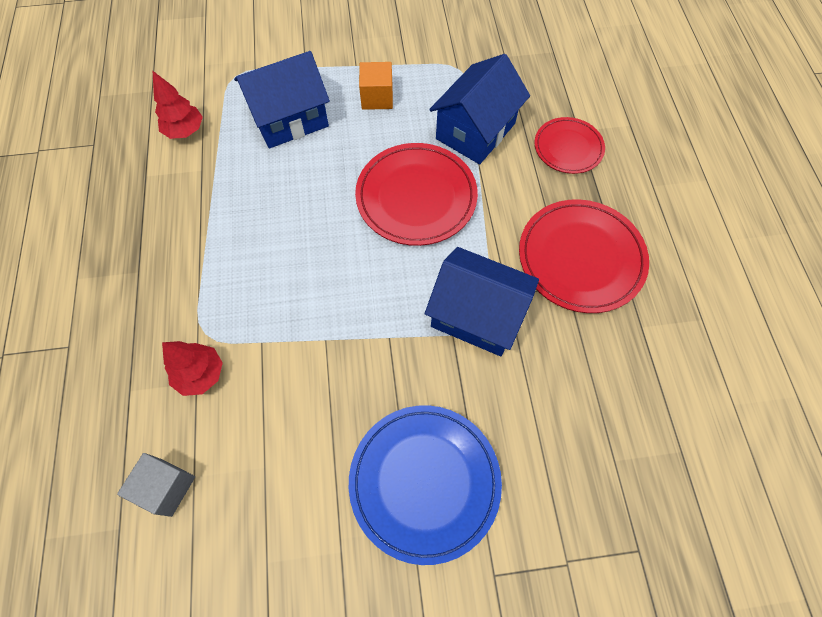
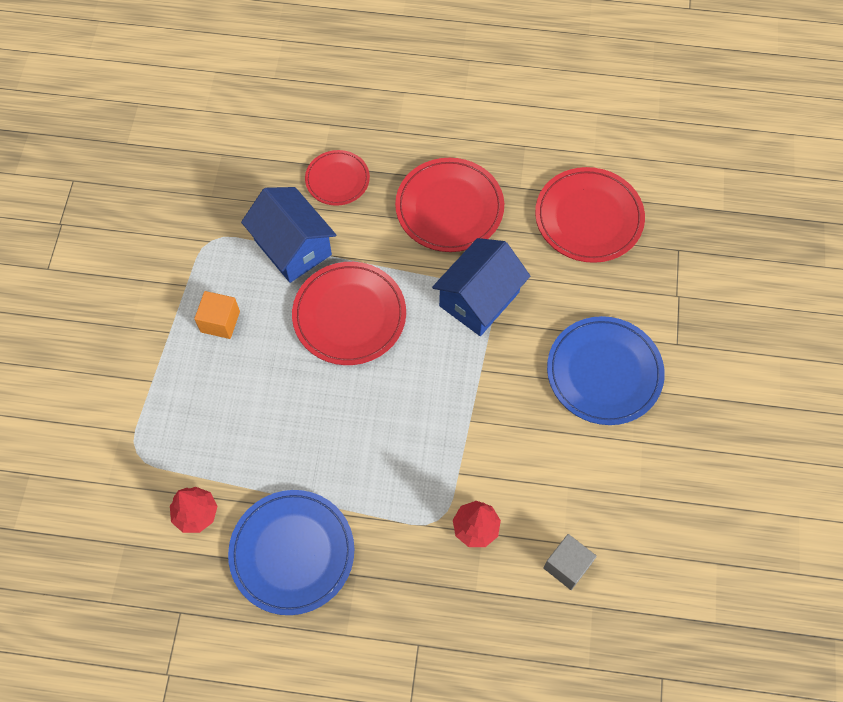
camera: 75 degrees left, 0 degrees up
(155, 213) = (292, 553): none -> blue plate
(289, 119) = (217, 408): blue house -> none
(636, 417) = (588, 217): none -> red plate

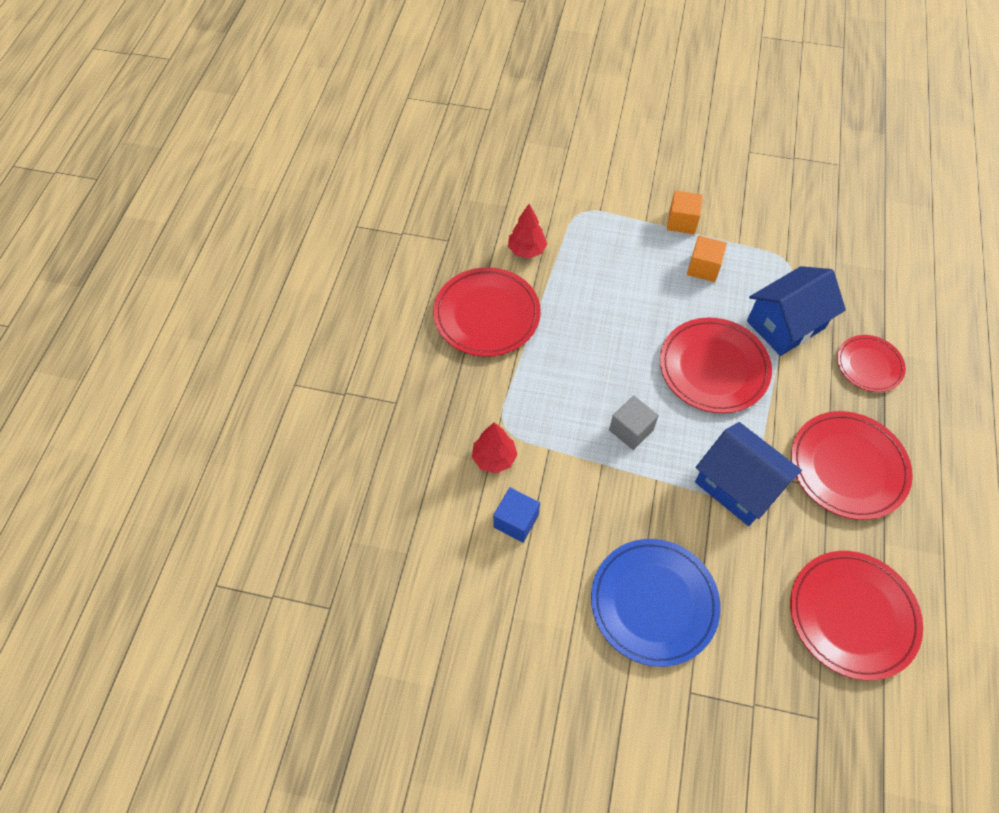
camera: 95 degrees right, 5 degrees down
(154, 342) = (681, 222): none -> orange cube
(292, 553) = (487, 315): blue plate -> red plate
(542, 500) = (516, 521): none -> blue cube
(567, 565) = (449, 535): grey cube -> grey cube (631, 430)

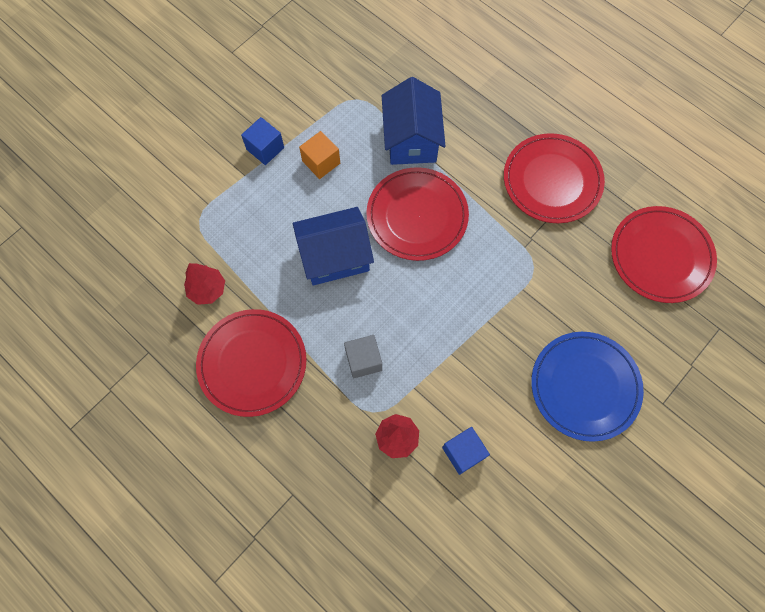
camera: 60 degrees left, 10 degrees up
(631, 430) = (434, 313): grey cube -> grey cube (363, 360)
(681, 222) = (265, 148): orange cube -> blue cube
(738, 485) = (525, 265): blue house -> blue house (335, 256)
(869, 365) = (480, 108): red plate -> none

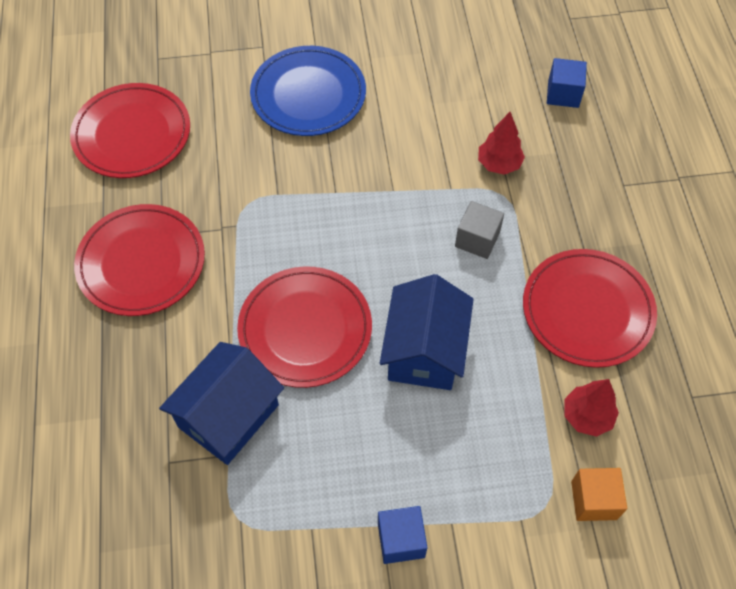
camera: 140 degrees left, 10 degrees down
(321, 162) = (351, 468): orange cube -> orange cube (594, 500)
(335, 256) = (424, 351): blue house -> blue house turned 75 degrees clockwise
(463, 452) = (452, 119): blue cube -> blue cube (563, 94)

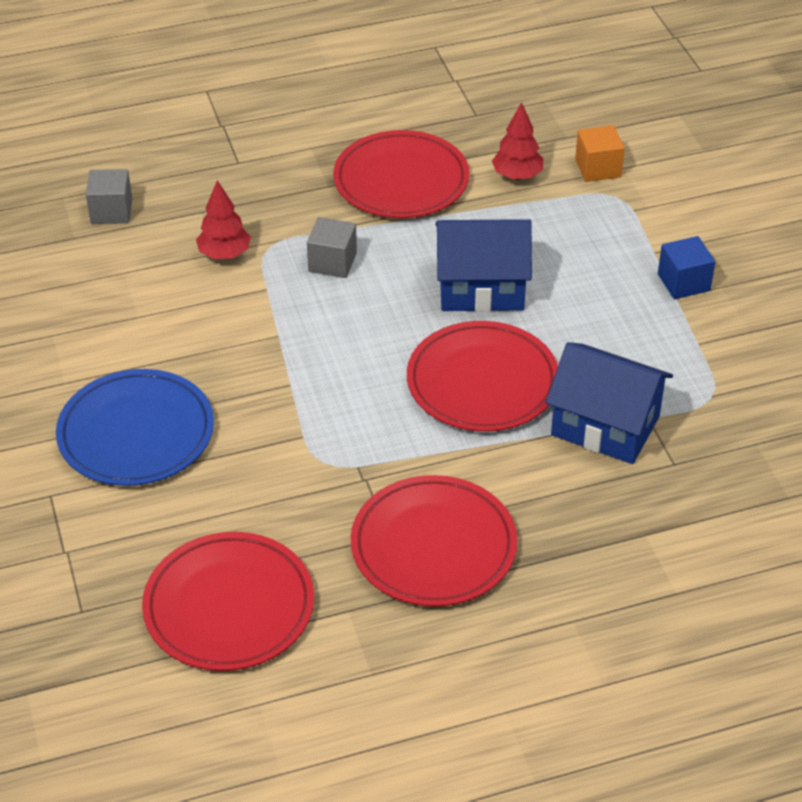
camera: 100 degrees left, 15 degrees down
(563, 94) = (111, 211): blue cube -> grey cube

